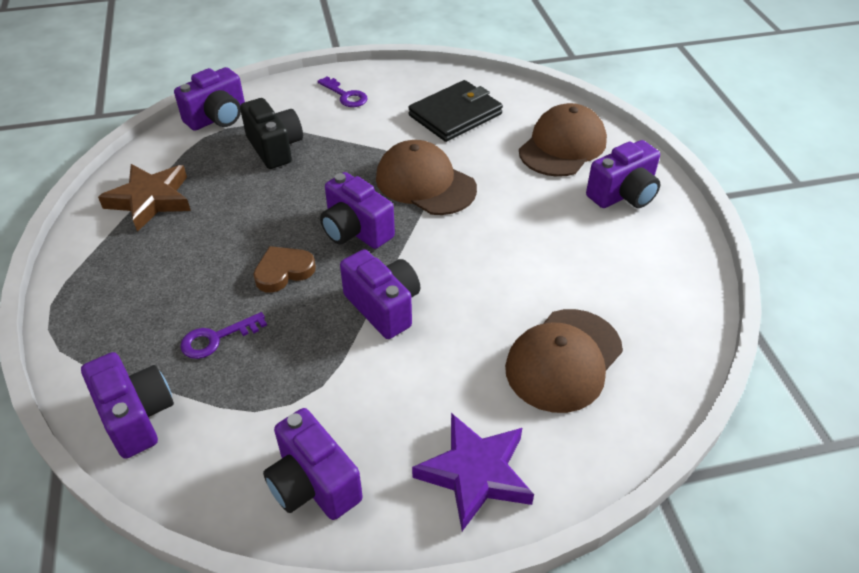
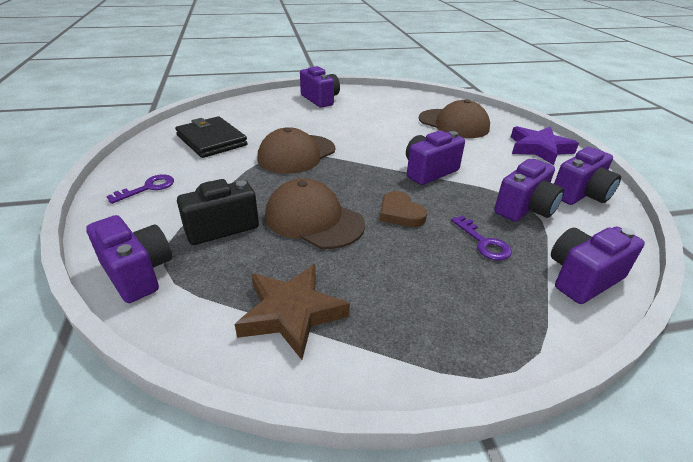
camera: 90 degrees left, 10 degrees down
(356, 231) = (350, 182): purple camera -> purple camera (525, 209)
(562, 146) = (267, 110): brown cap -> brown cap (313, 220)

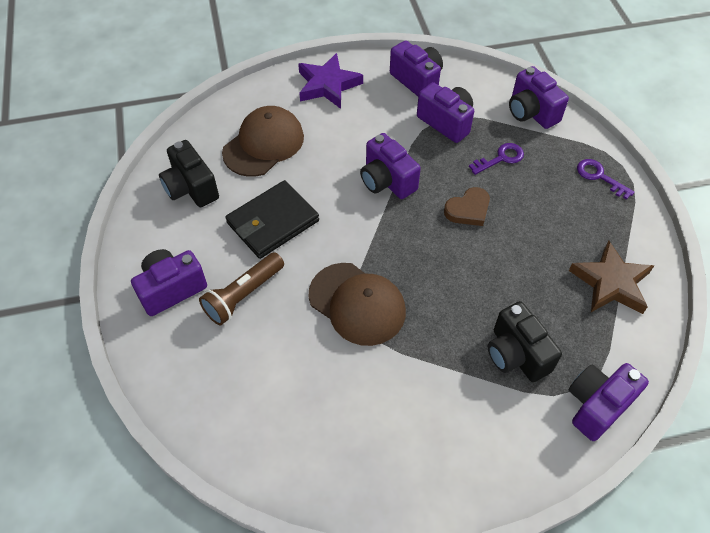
camera: 90 degrees left, 20 degrees up
(148, 188) = (456, 450): purple key -> purple key (599, 177)
(211, 140) = (322, 412): black wallet -> black wallet (273, 222)
(312, 118) = (243, 295): none -> brown flashlight
(313, 220) = (490, 277): brown cap -> none
(403, 103) = (191, 188): none -> black camera

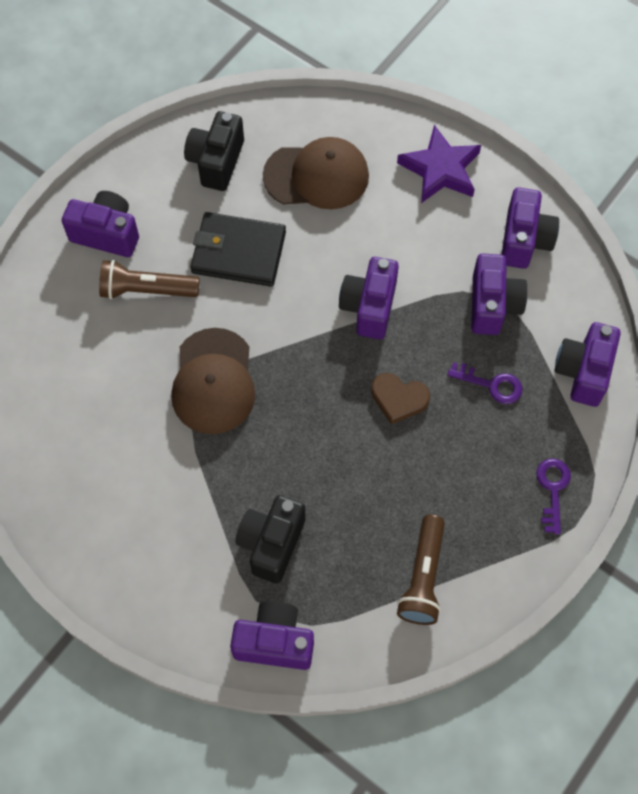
camera: 50 degrees right, 10 degrees up
(611, 283) = (423, 577): brown star -> brown flashlight

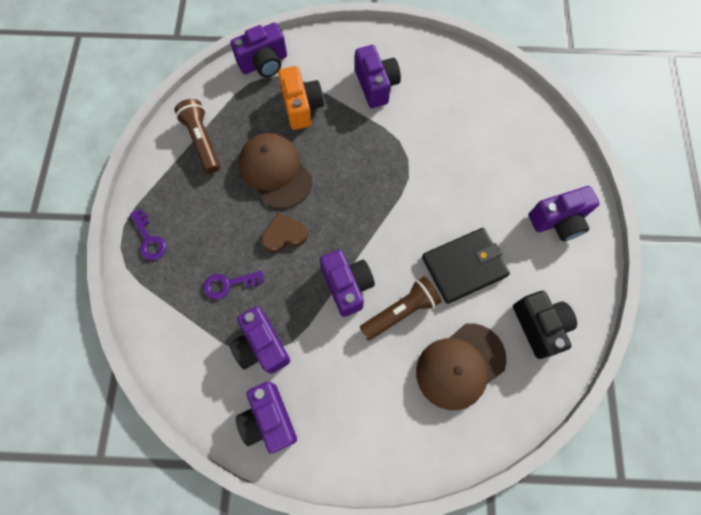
camera: 145 degrees right, 5 degrees up
(146, 290) = (498, 201): brown flashlight -> brown flashlight (400, 311)
(213, 381) = (407, 172): brown cap -> brown cap (275, 171)
(271, 543) = (301, 107): black camera -> orange camera
(440, 169) = (373, 440): purple star -> none
(583, 372) = (168, 336): purple camera -> purple camera (376, 86)

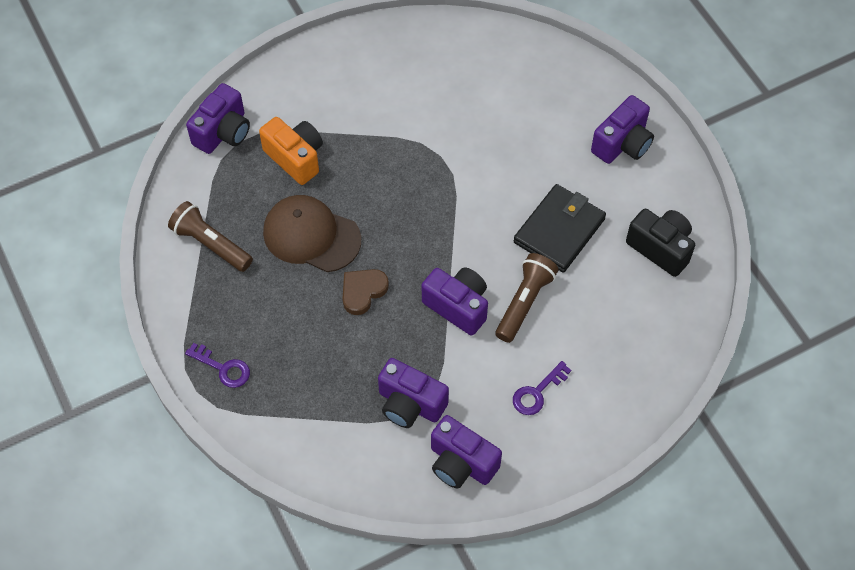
camera: 30 degrees left, 10 degrees down
(228, 284) = (337, 366): purple key -> purple key (537, 392)
(376, 86) = (360, 99): purple camera -> none
(460, 366) = (610, 321): brown cap -> none

